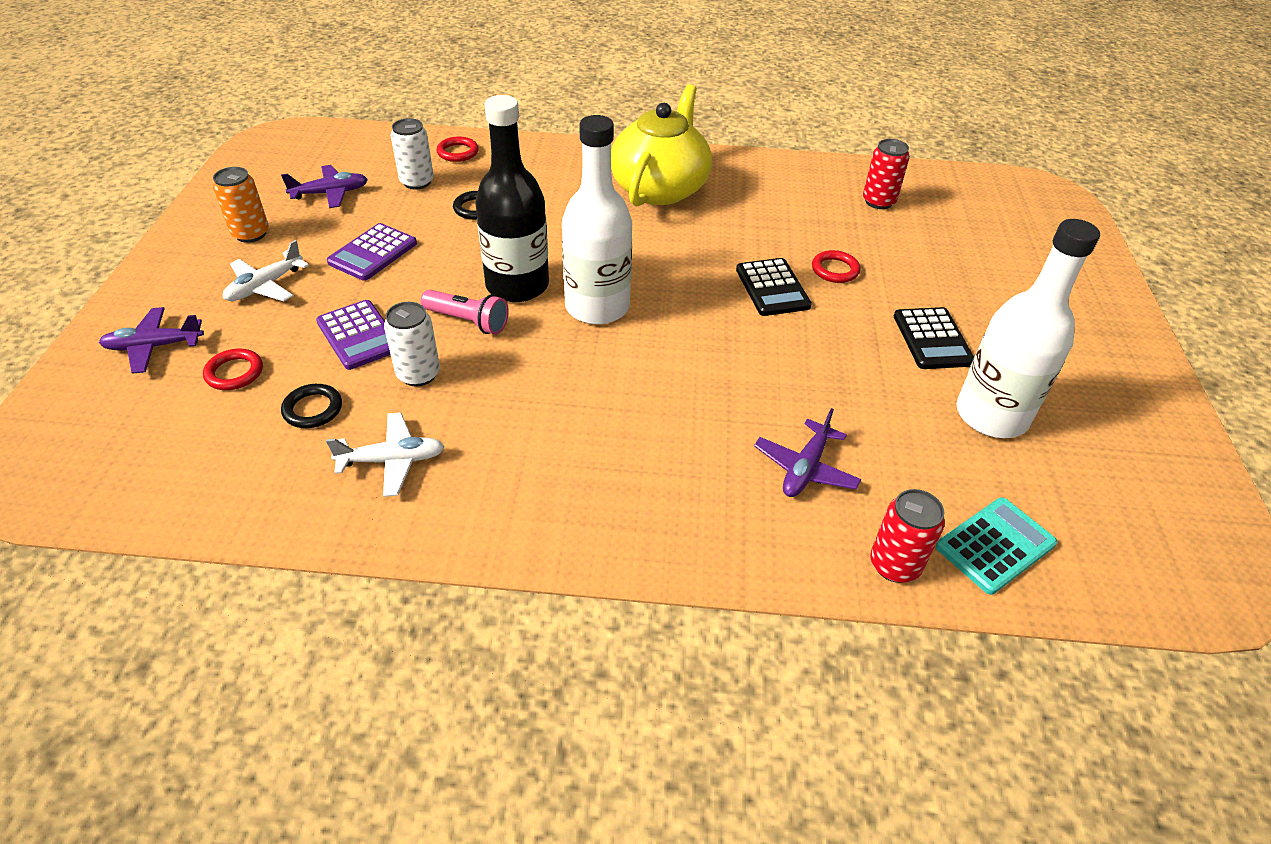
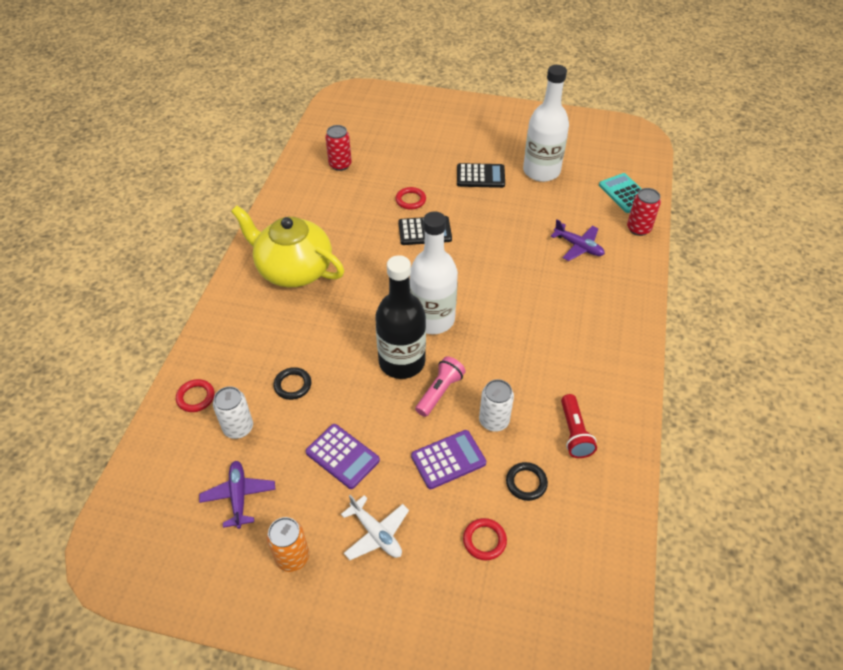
camera: 80 degrees left, 5 degrees up
(154, 346) = (447, 608): purple plane -> none
(392, 460) = (574, 433): white plane -> red flashlight

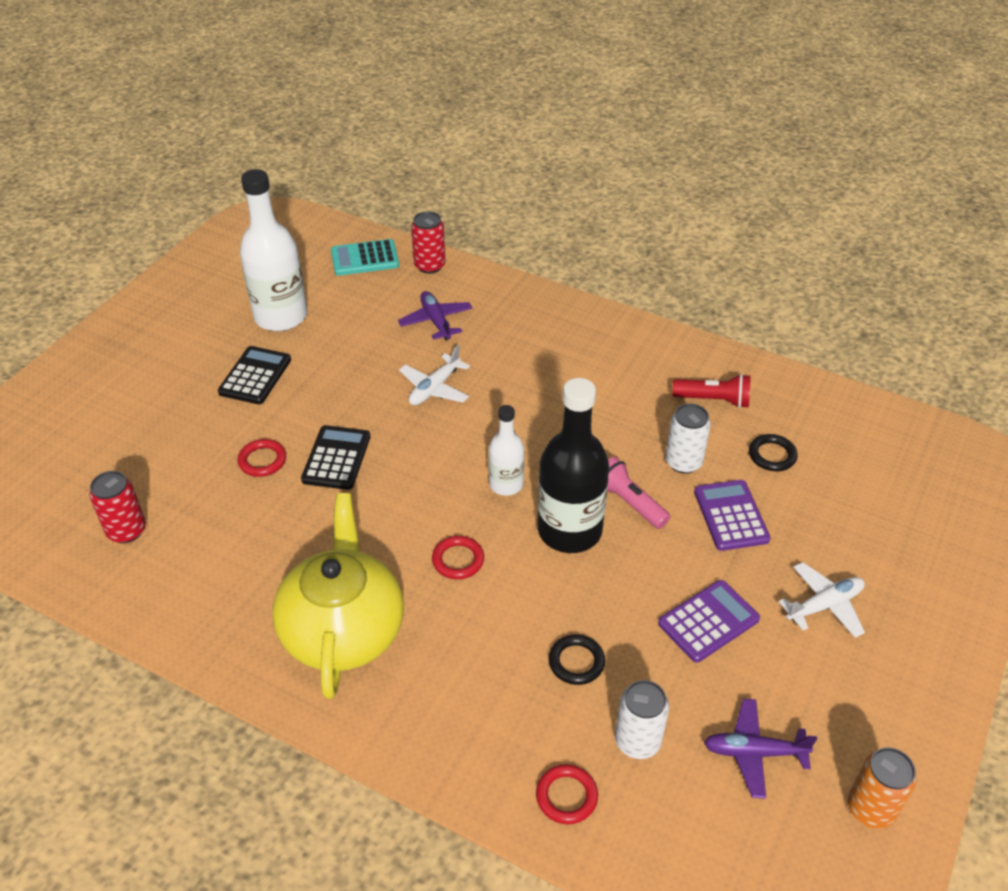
camera: 75 degrees left, 5 degrees down
(292, 557) = (850, 699): orange can -> orange can (870, 808)
(293, 269) = (343, 629): yellow teapot -> yellow teapot turned 135 degrees clockwise
(432, 319) = (506, 484): white bottle -> white bottle, size x0.55
(484, 540) = (841, 507): red ring -> red ring (458, 560)
(509, 262) = (435, 388): none -> white plane
(578, 246) = (436, 321): purple plane -> purple plane turned 75 degrees counterclockwise

